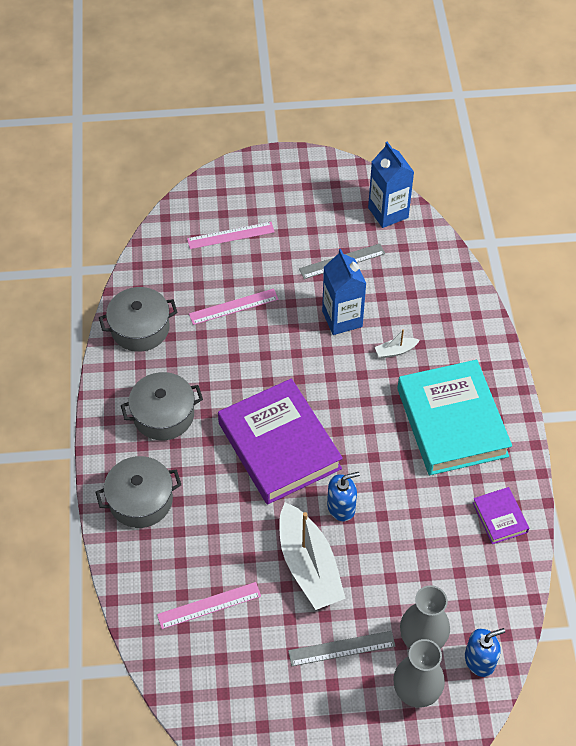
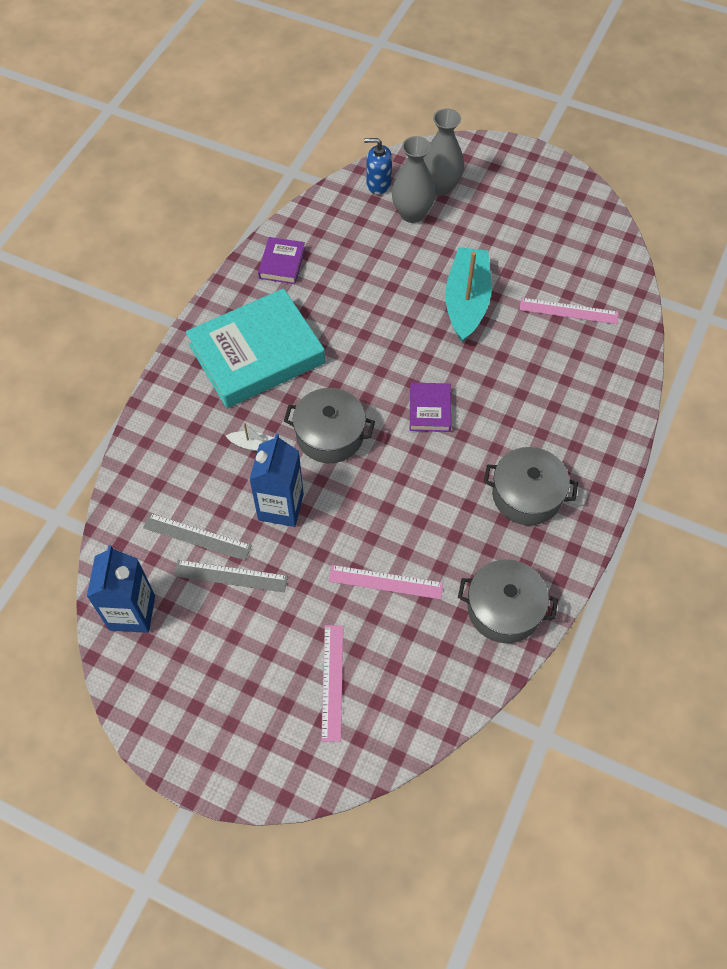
camera: 150 degrees left, 5 degrees up
(141, 500) = (588, 423): grey pot -> grey pot (330, 435)
(230, 235) = (332, 682): pink ruler -> pink ruler turned 75 degrees clockwise
(279, 446) = (430, 410): purple book -> purple book, size x0.45
(309, 565) = (466, 301): white boat -> turquoise boat
(341, 507) = (408, 332): blue soap dispenser -> none
(341, 648) = (477, 236): grey ruler -> grey ruler (197, 537)
(452, 422) = (257, 354): turquoise book -> turquoise book turned 45 degrees clockwise

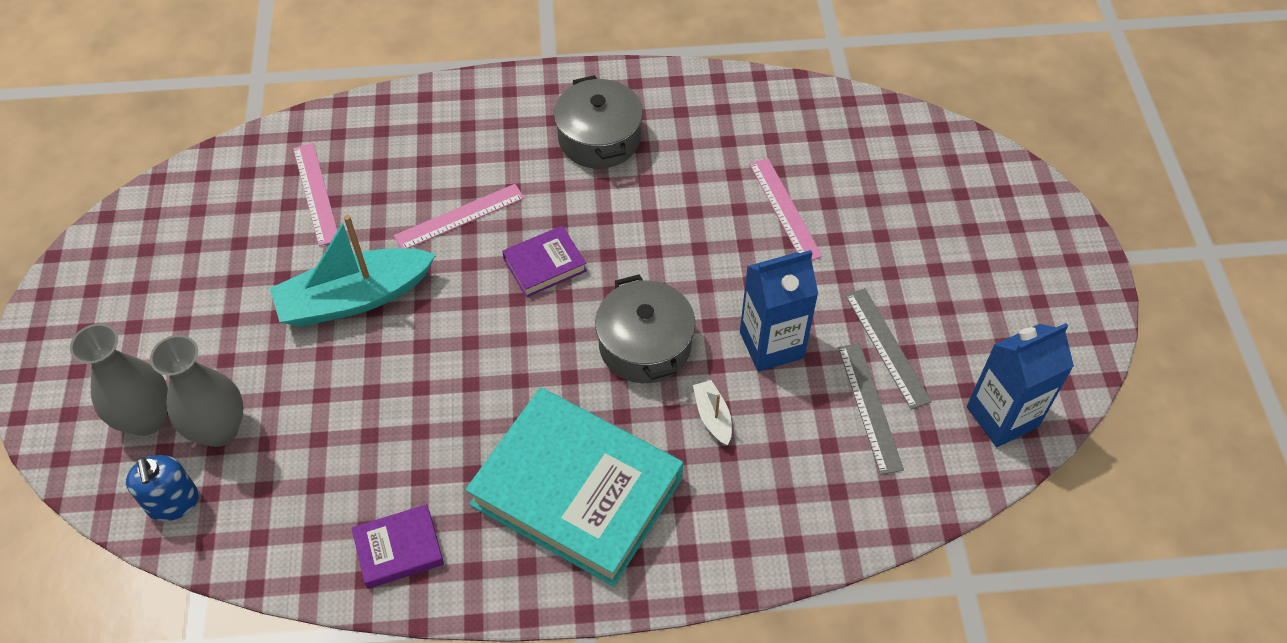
camera: 120 degrees left, 5 degrees down
(332, 682) = (918, 203): pink ruler -> pink ruler (459, 217)
(504, 609) = (739, 108): grey pot -> none

